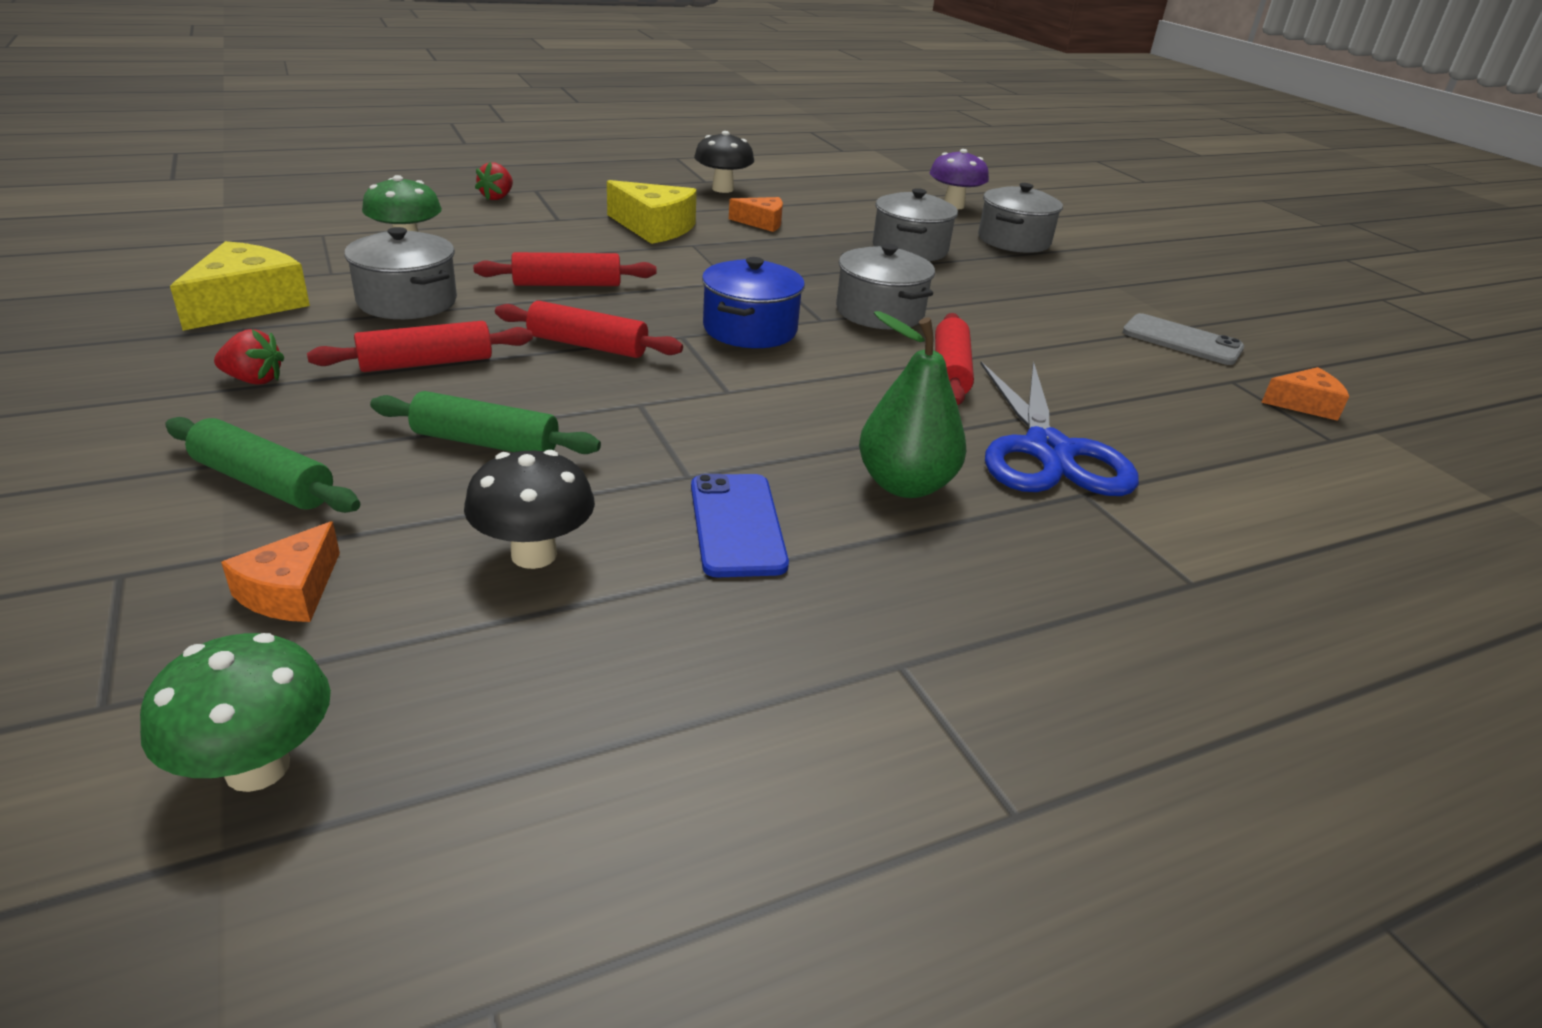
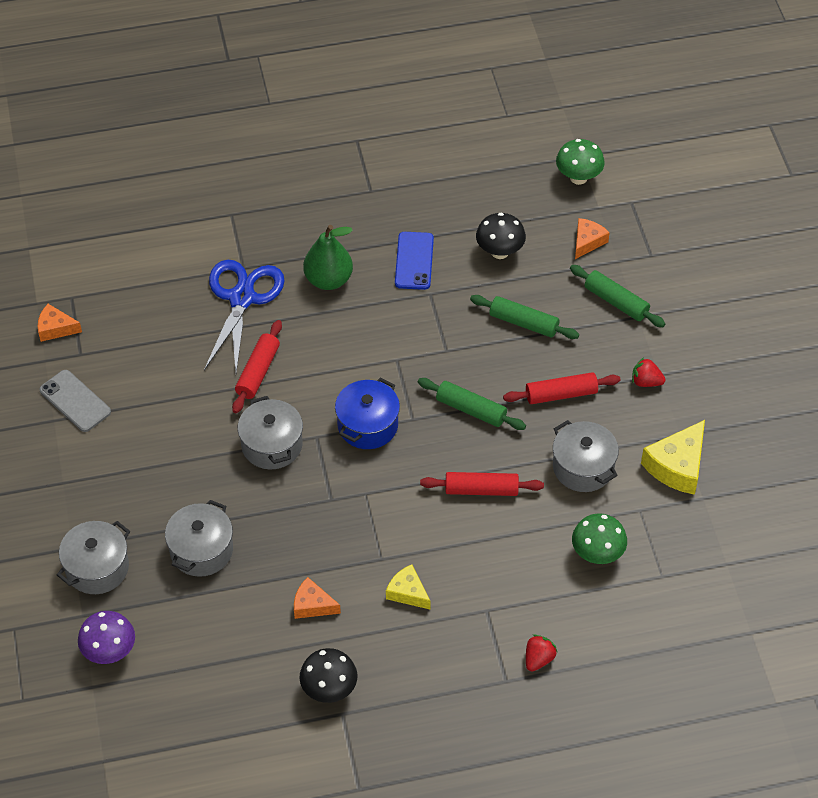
camera: 165 degrees left, 20 degrees up
(588, 345) = (471, 410): red rolling pin -> green rolling pin
(654, 227) = (408, 592): yellow cheese -> yellow cheese, size x0.61

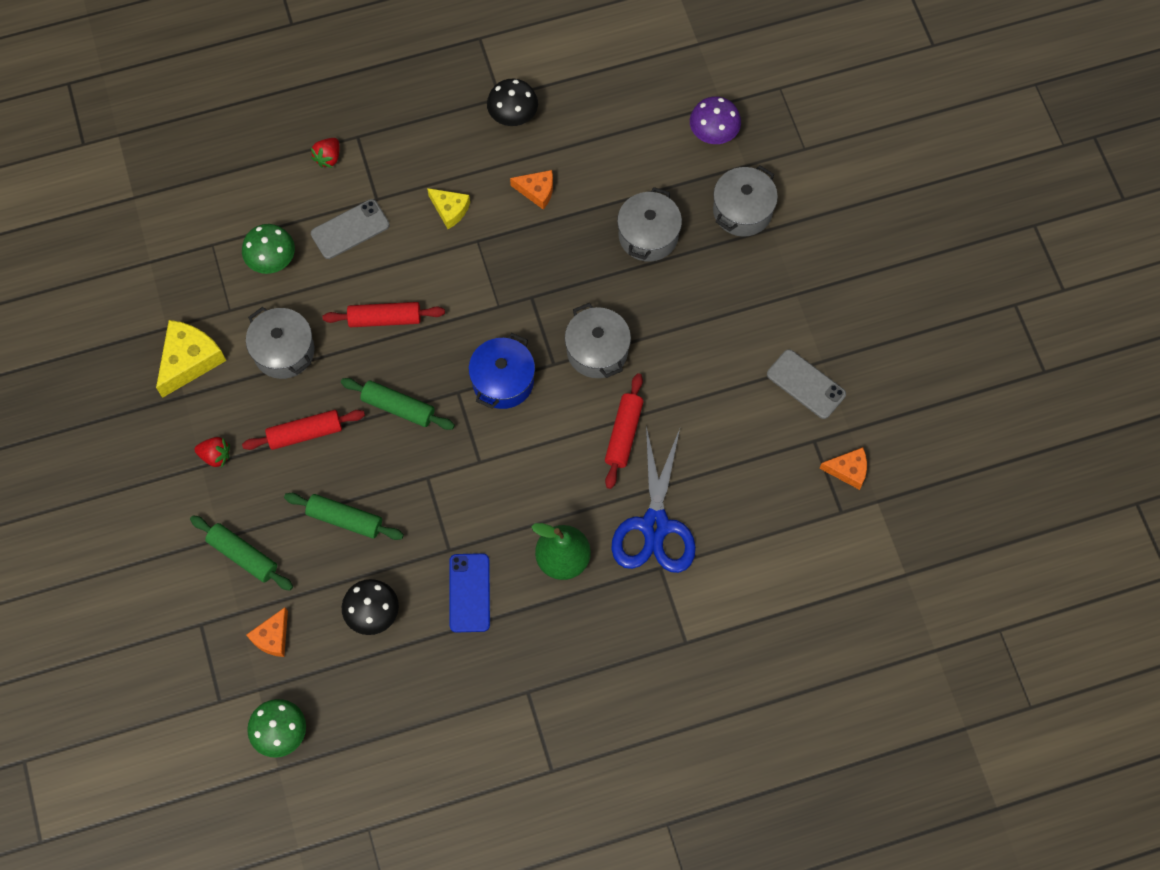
camera: 175 degrees right, 15 degrees up
(515, 580) = (350, 229): none -> grey phone

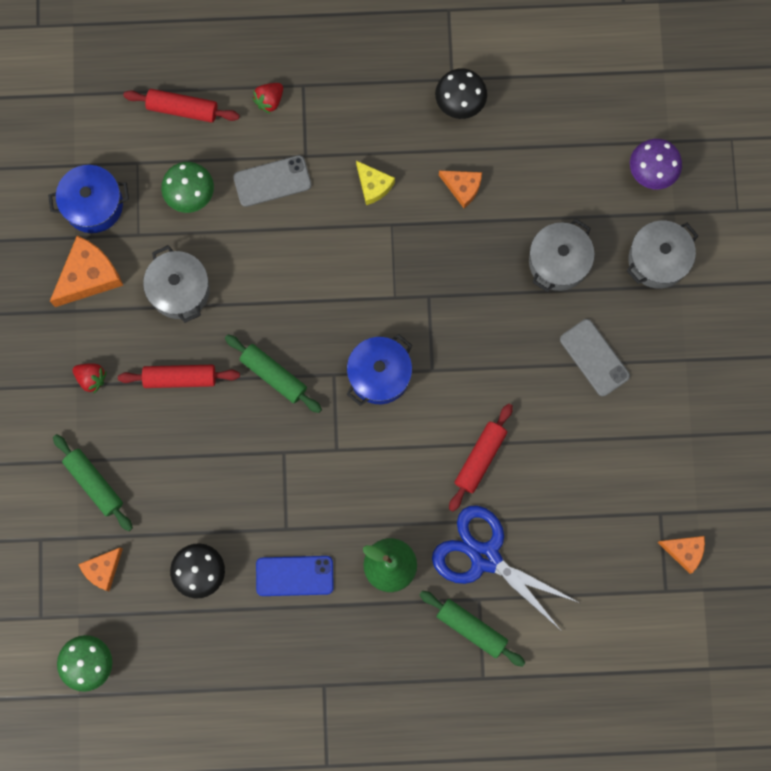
camera: 15 degrees right, 10 degrees up
(178, 293) = (93, 205): none -> blue pot
(189, 360) = (89, 276): yellow cheese -> orange cheese
(345, 519) = (197, 473): green rolling pin -> green rolling pin (471, 628)
(385, 319) = (283, 282): red rolling pin -> red rolling pin (182, 109)
(469, 593) = (294, 576): blue phone -> blue phone turned 75 degrees clockwise
(597, 351) = (477, 368): grey pot -> none
(655, 526) = (485, 557): blue scissors -> blue scissors turned 105 degrees clockwise
(806, 384) = (668, 454): grey phone -> grey phone (594, 357)

